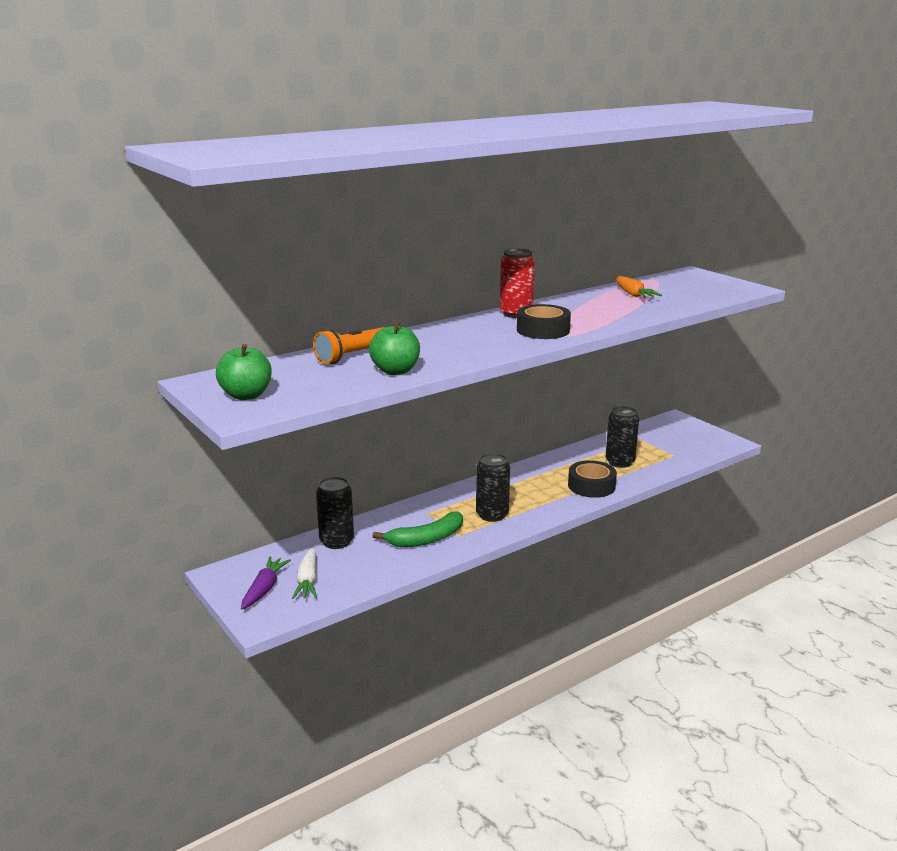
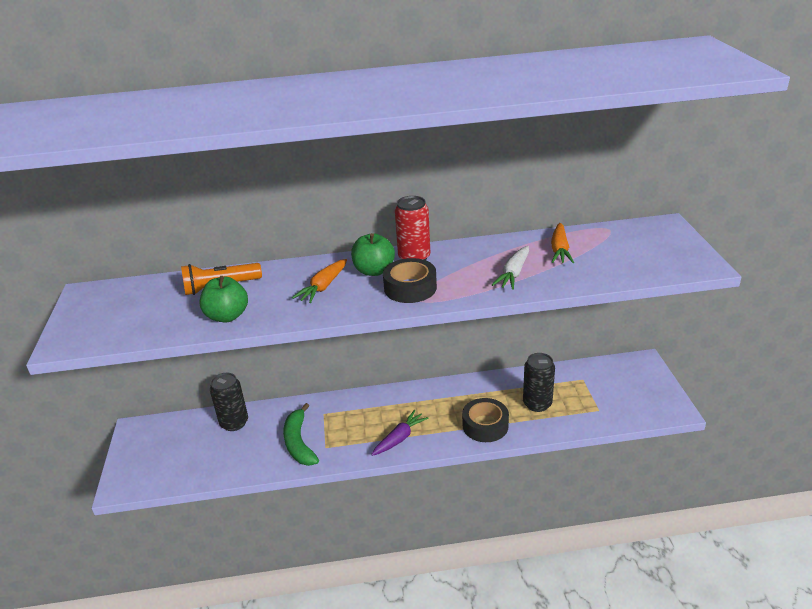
camera: 30 degrees right, 10 degrees up
(246, 395) = (94, 319): green apple -> green apple (374, 271)
(264, 589) = (149, 454): purple carrot -> purple carrot (399, 438)
(307, 581) = (182, 457): white carrot -> white carrot (513, 274)
(426, 539) = (299, 443): green banana -> green banana turned 75 degrees clockwise
(460, 341) = (323, 287): none -> orange carrot
(492, 515) = (371, 433): black can -> none

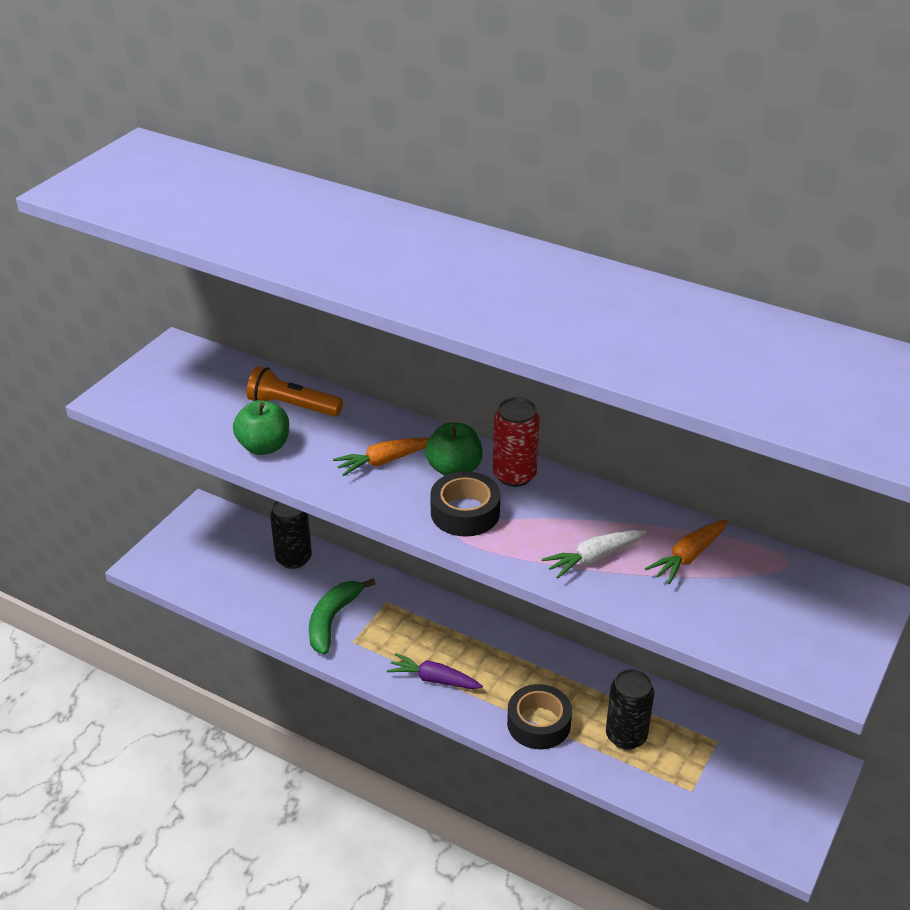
camera: 35 degrees right, 5 degrees up
(399, 438) = (434, 679): purple carrot -> purple carrot turned 150 degrees counterclockwise

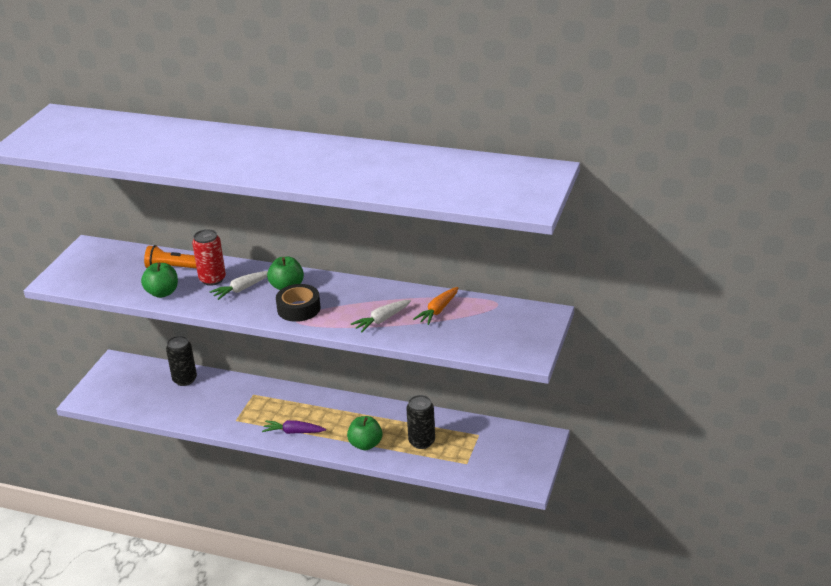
camera: 10 degrees left, 5 degrees down
(332, 620) = (219, 410): green banana -> none
(384, 461) = (241, 289): orange carrot -> white carrot
(514, 475) = (325, 284): red can -> red can (212, 279)
(538, 723) = (365, 444): black tape -> green apple

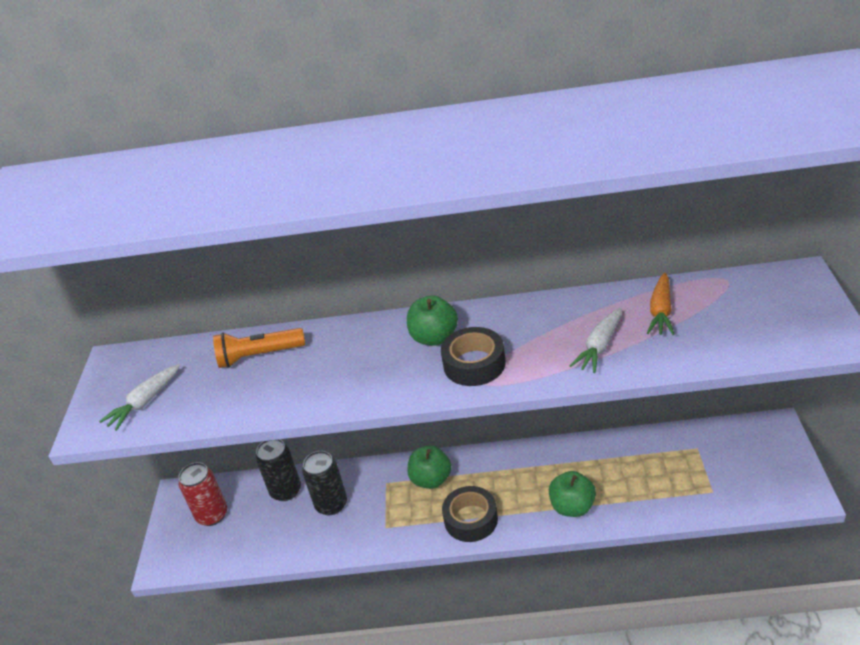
camera: 15 degrees left, 5 degrees up
(162, 293) = (264, 398): green apple -> green apple (431, 479)
(212, 279) = (323, 357): red can -> red can (212, 515)
(241, 289) = (374, 359): white carrot -> white carrot (145, 402)
(293, 432) = (471, 519): purple carrot -> black tape
(421, 442) = (637, 480): black can -> black can (331, 504)

